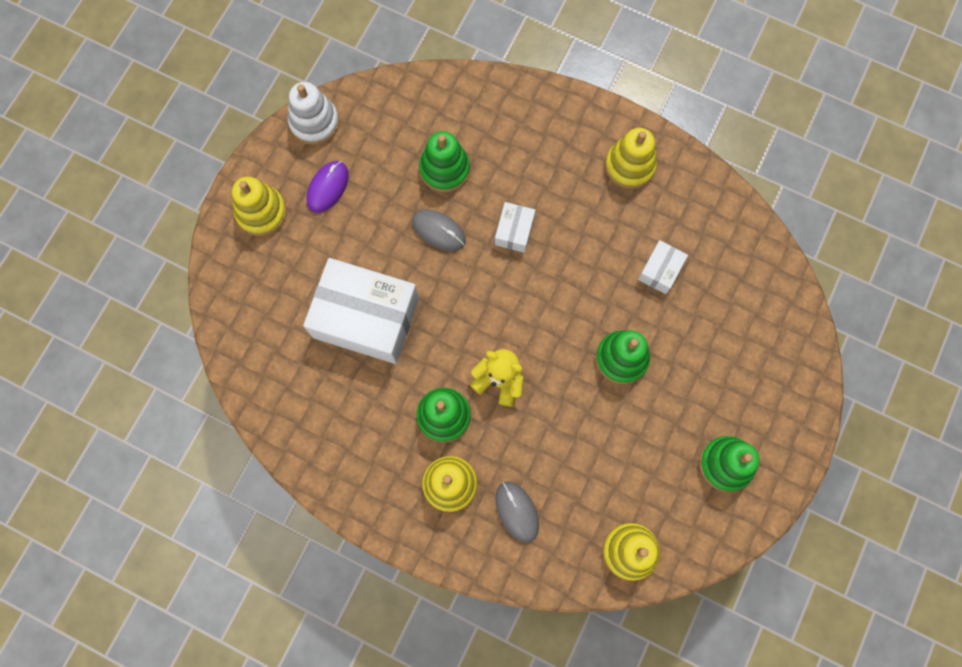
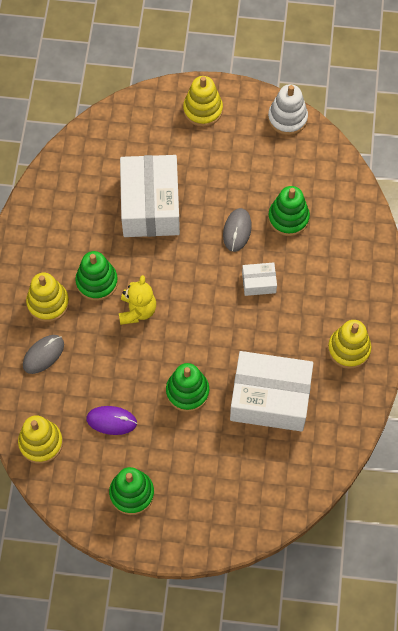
camera: 70 degrees right, 10 degrees down
(327, 187) = (240, 145): purple mouse -> purple mouse (111, 421)
(660, 270) = (270, 398): white box -> white box, size x2.23

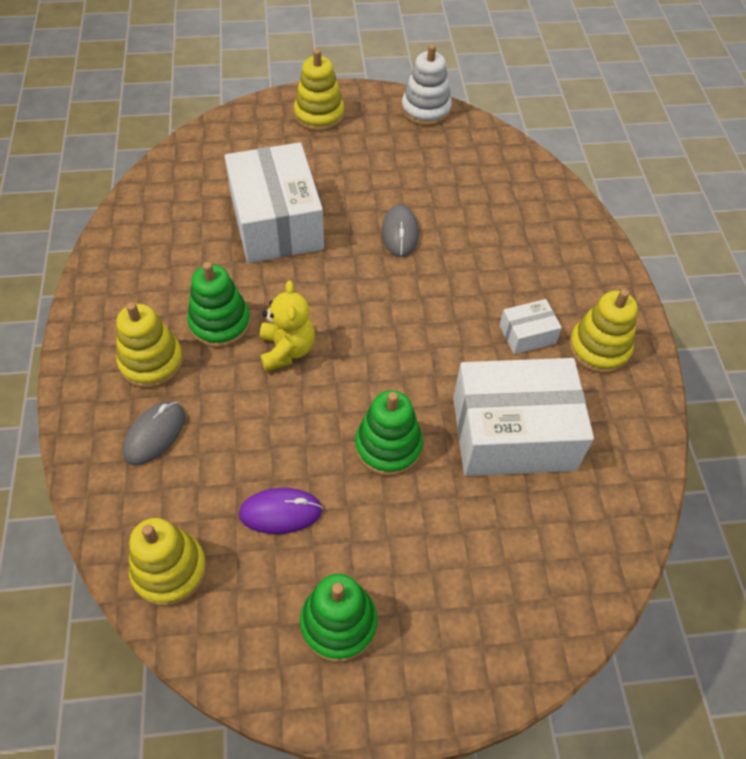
camera: 15 degrees left, 10 degrees down
(259, 283) = (448, 288): white box -> white box (527, 334)
(288, 218) = (462, 210): green stacking toy -> none

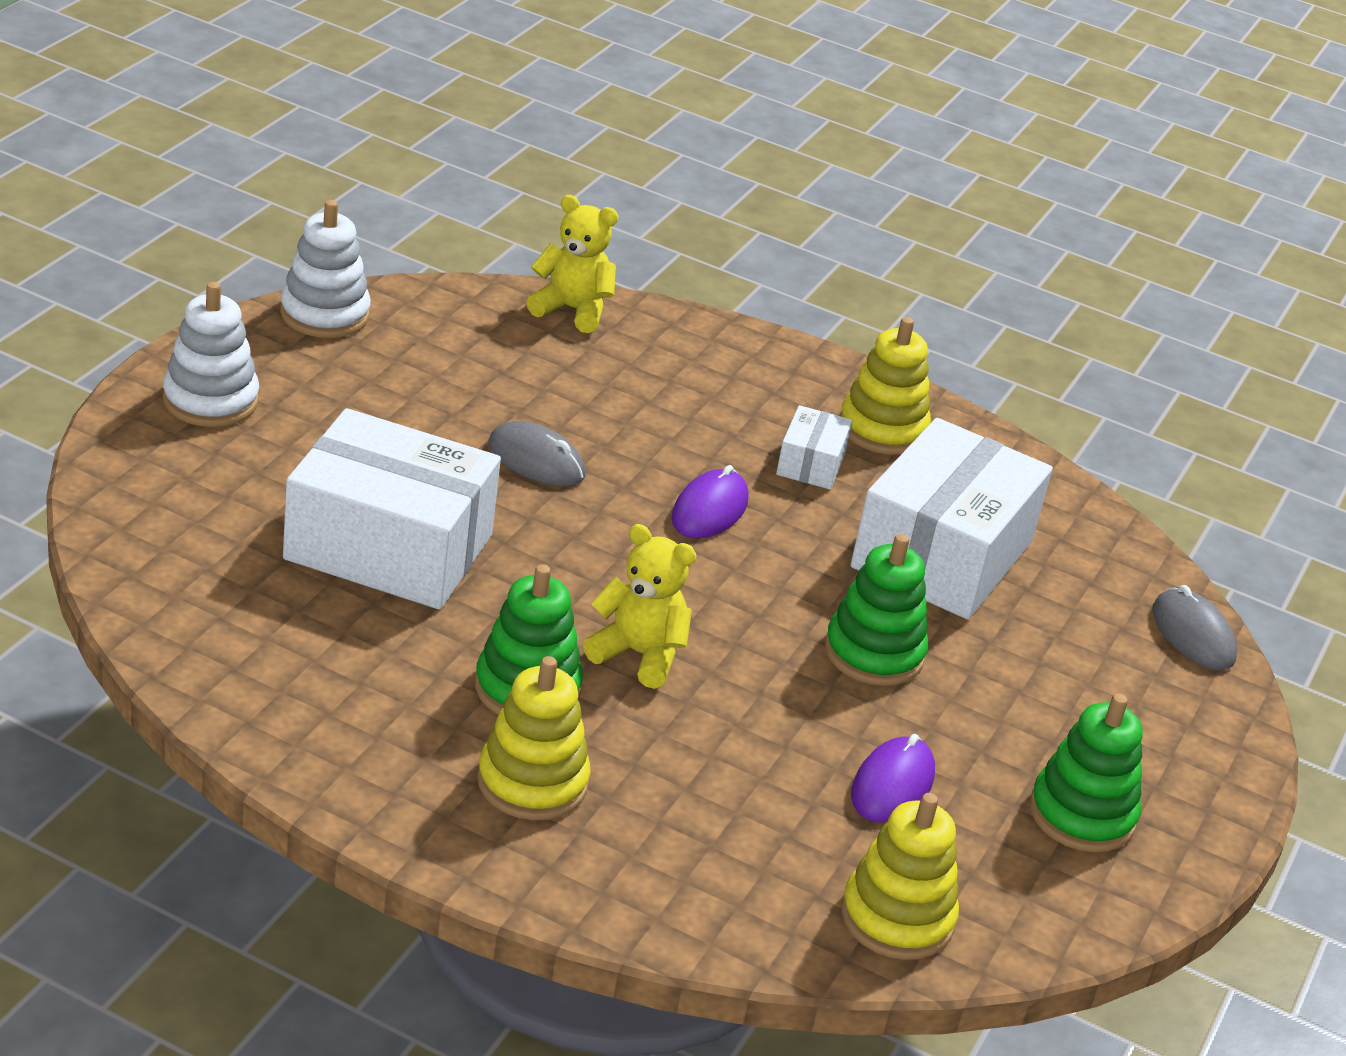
camera: 60 degrees left, 20 degrees down
(155, 434) = (666, 836): grey mouse -> grey mouse (1192, 635)
(319, 115) = (210, 400): yellow stacking toy -> white stacking toy
(436, 315) = (709, 510): none -> purple mouse
(540, 180) = (572, 310): none -> yellow teddy bear

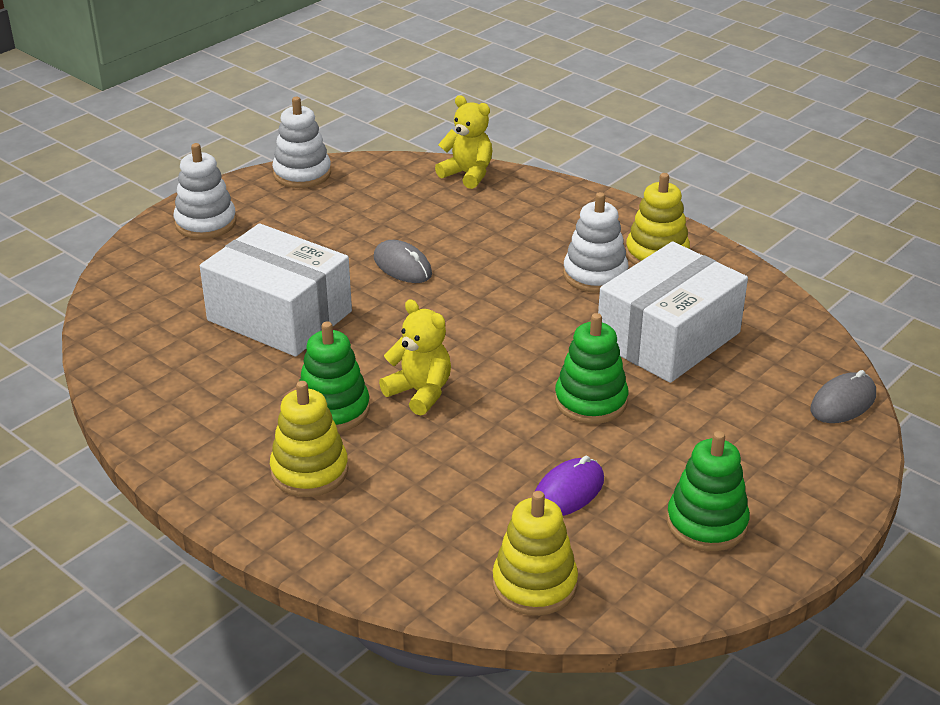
camera: 20 degrees right, 0 degrees up
(709, 510) = (509, 302): purple mouse -> none
(811, 463) = (595, 275): white box -> white stacking toy
(1192, 635) = (843, 402): grey mouse -> grey mouse turned 60 degrees clockwise

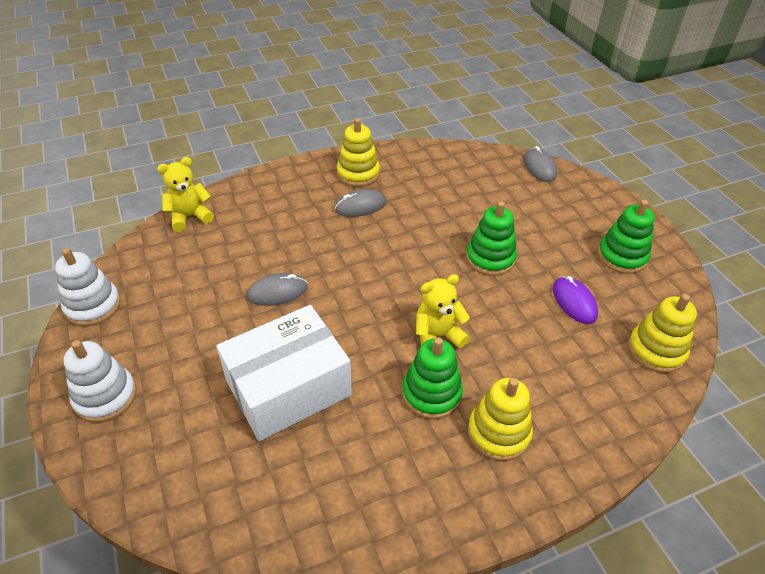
camera: 65 degrees left, 10 degrees up
(595, 275) = (360, 206): white stacking toy -> grey mouse
(668, 338) = (446, 203): white box -> none

